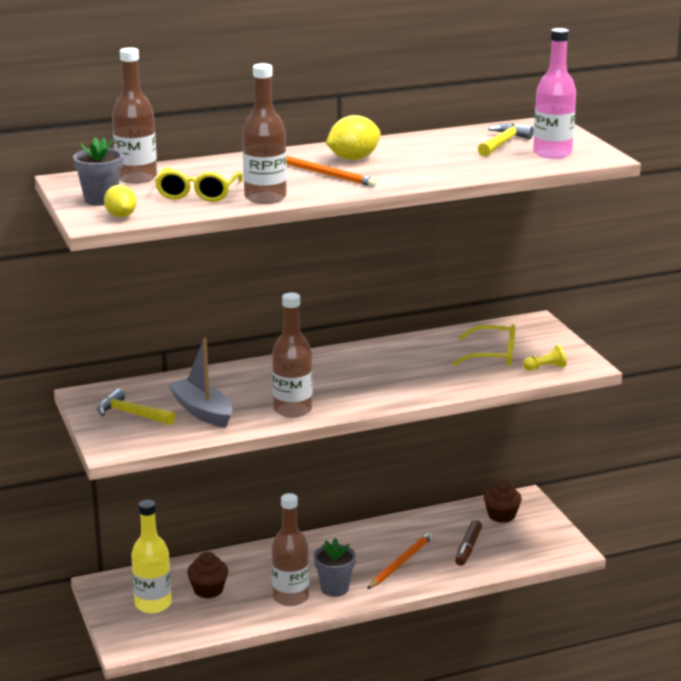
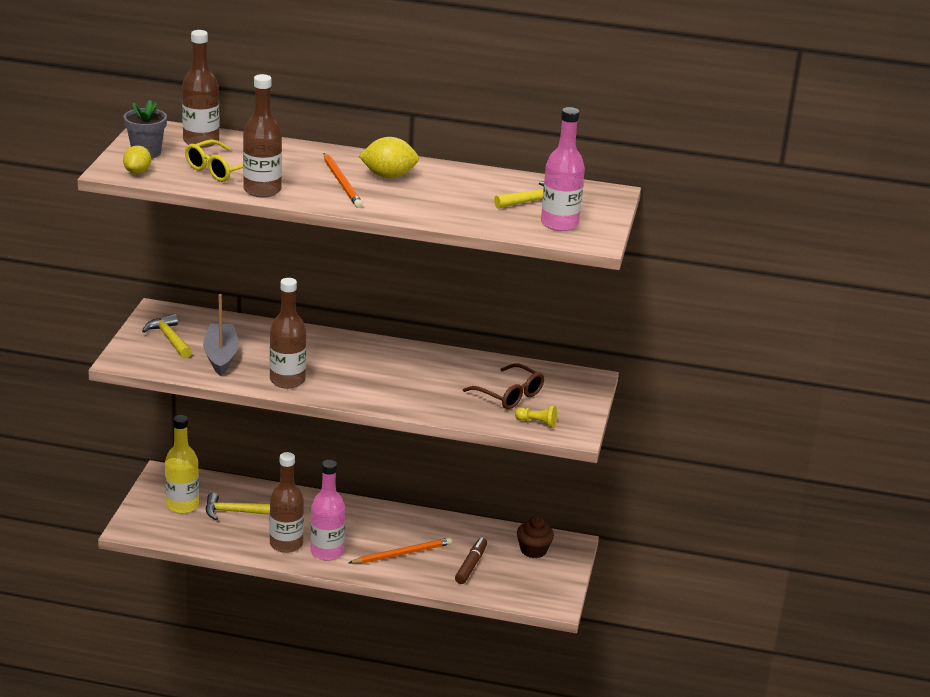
camera: 30 degrees right, 5 degrees up
(208, 590) = (233, 512): brown cupcake -> yellow hammer
(334, 588) = (327, 552): grey flower pot -> pink bottle
(468, 548) = (471, 565): brown marker -> brown marker turned 150 degrees clockwise
(493, 355) = (509, 395): yellow glasses -> brown glasses

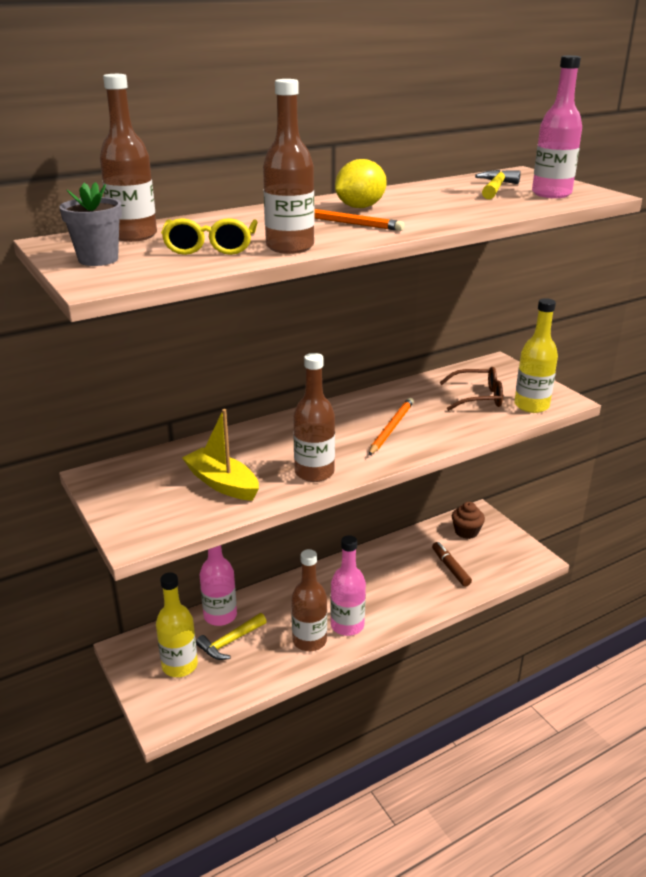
camera: 40 degrees left, 0 degrees up
(137, 172) = (127, 275): yellow lemon -> none
(169, 338) = (147, 494): yellow hammer -> none
(221, 356) = (222, 483): grey boat -> yellow boat
(251, 492) = (220, 616): none -> pink bottle
(402, 554) = (397, 590): orange pencil -> orange pencil (391, 428)
(537, 423) = (531, 406): yellow pawn -> yellow bottle

